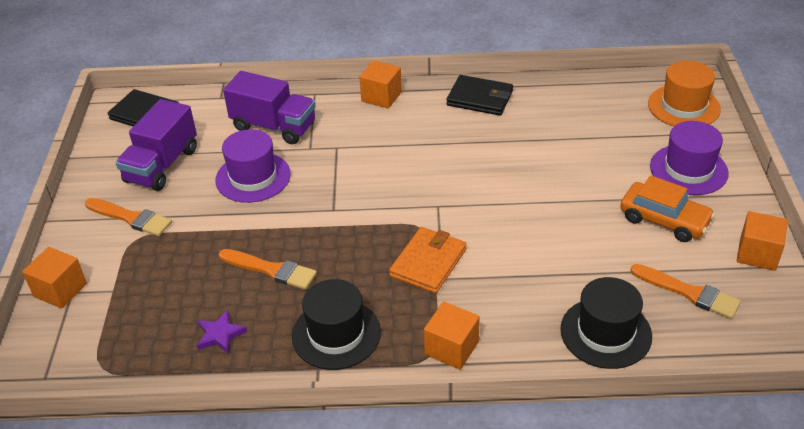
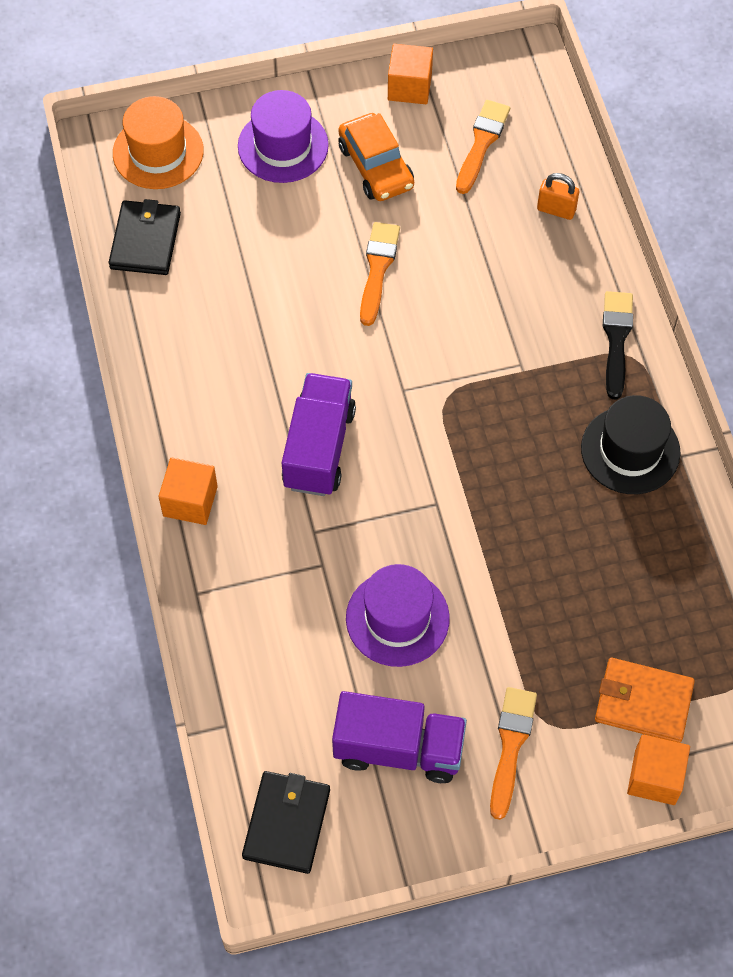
camera: 105 degrees left, 20 degrees up
(220, 335) = (666, 566): purple star -> none
(271, 270) = (556, 544): orange brush -> orange brush (378, 268)
(274, 126) = (284, 625): purple truck -> purple truck (319, 448)
(428, 262) = (501, 382): orange wallet -> orange wallet (643, 702)
(451, 348) = (616, 339): orange cube -> black brush
(480, 98) = (175, 378): black wallet -> black wallet (145, 240)
(605, 333) = (556, 210): black hat -> orange padlock
(664, 220) = (376, 166): orange car -> orange car turned 135 degrees clockwise

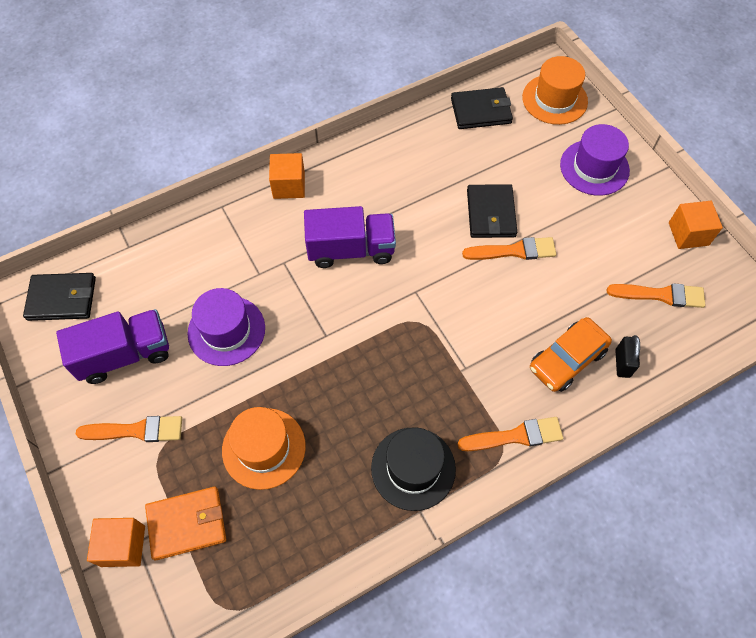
camera: 75 degrees right, 0 degrees up
(315, 277) = (491, 213): none -> black wallet
(376, 166) = (604, 229): orange car -> orange car (567, 359)
(398, 748) = (125, 354): purple truck -> purple truck turned 105 degrees counterclockwise
(556, 210) = (622, 363): orange padlock -> black padlock
(569, 602) = (264, 448): none -> orange hat
(616, 339) = (515, 436): black brush -> orange brush
(643, 702) = (187, 524): orange wallet -> orange wallet turned 75 degrees clockwise

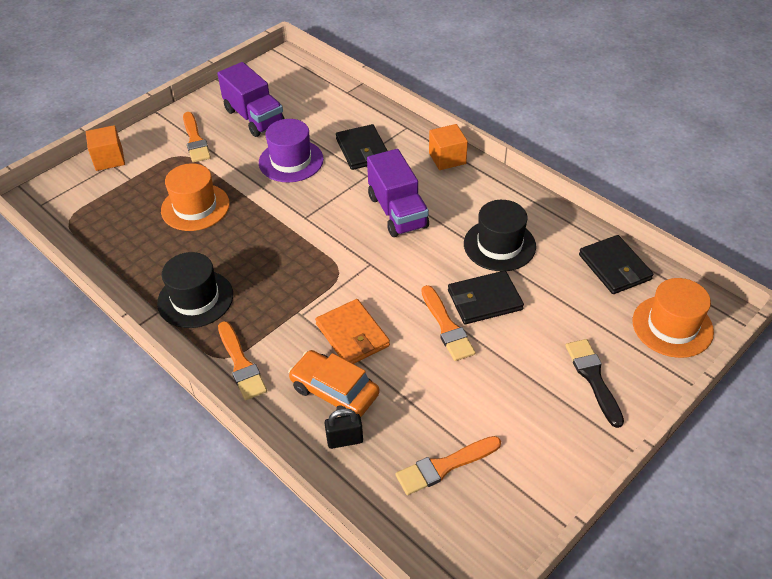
camera: 75 degrees right, 15 degrees down
(62, 298) = (290, 76): black wallet -> black wallet (362, 150)
(187, 524) = (129, 184): orange wallet -> orange wallet (352, 335)
(427, 181) = (499, 245): none -> black hat
(594, 167) = (593, 378): purple hat -> black brush
(661, 295) = (444, 466): orange brush -> orange brush turned 75 degrees clockwise
(688, 234) = (544, 486): orange cube -> none

